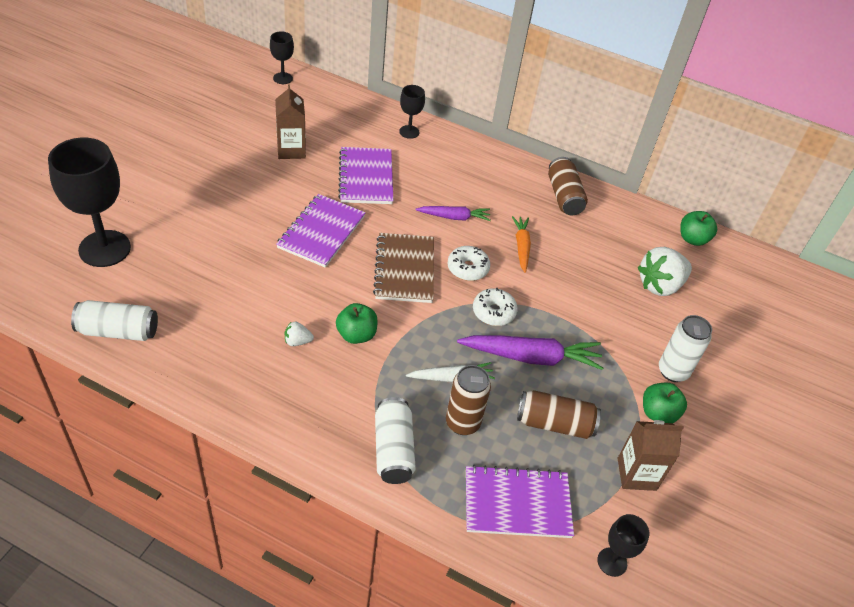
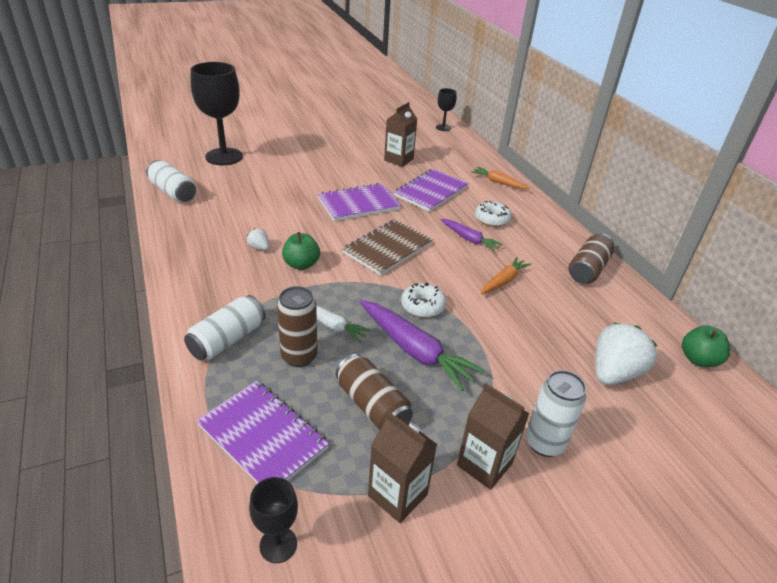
camera: 45 degrees right, 10 degrees down
(409, 132) = (498, 182): black goblet -> orange carrot
(467, 268) = (438, 271): white donut -> white donut (492, 219)
(658, 413) = (484, 464): green apple -> brown carton
(660, 285) = (614, 373): white strawberry -> white strawberry turned 120 degrees clockwise

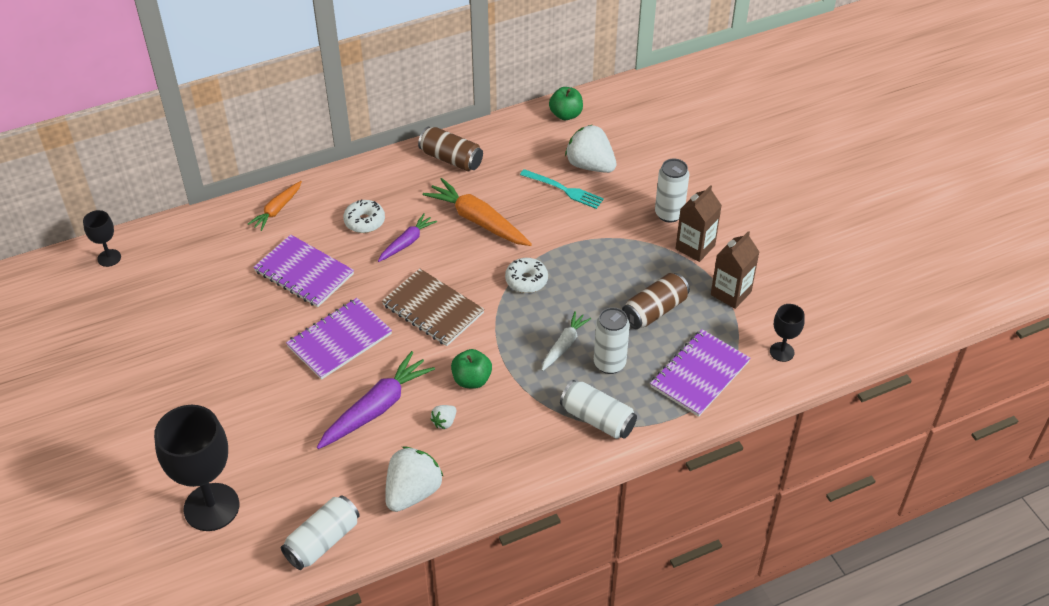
camera: 90 degrees left, 10 degrees up
(195, 229) = (412, 492): none -> white strawberry
(299, 356) = (609, 363): brown can -> white can
(359, 204) = (339, 340): purple notebook -> purple notebook turned 75 degrees clockwise
(398, 160) = (216, 306): brown carton -> none
(415, 351) = (587, 285): purple carrot -> purple carrot (376, 408)
(503, 281) = (478, 220): orange carrot -> orange carrot, size x1.69
(564, 346) = (565, 190): none -> turquoise fork

